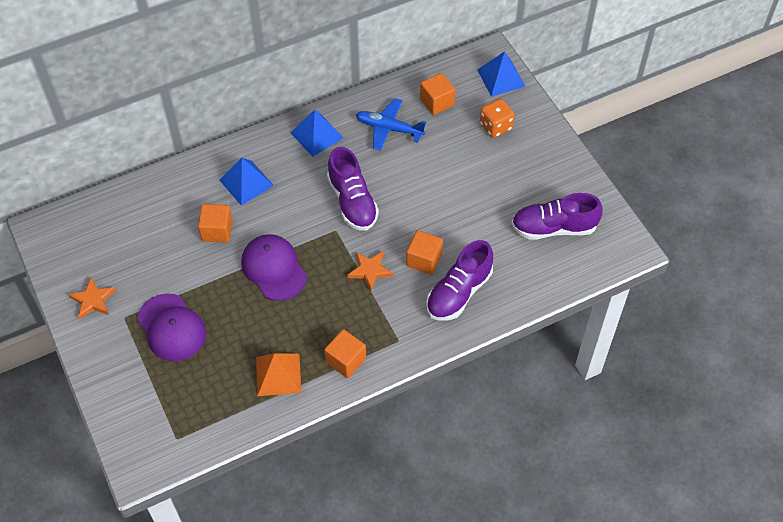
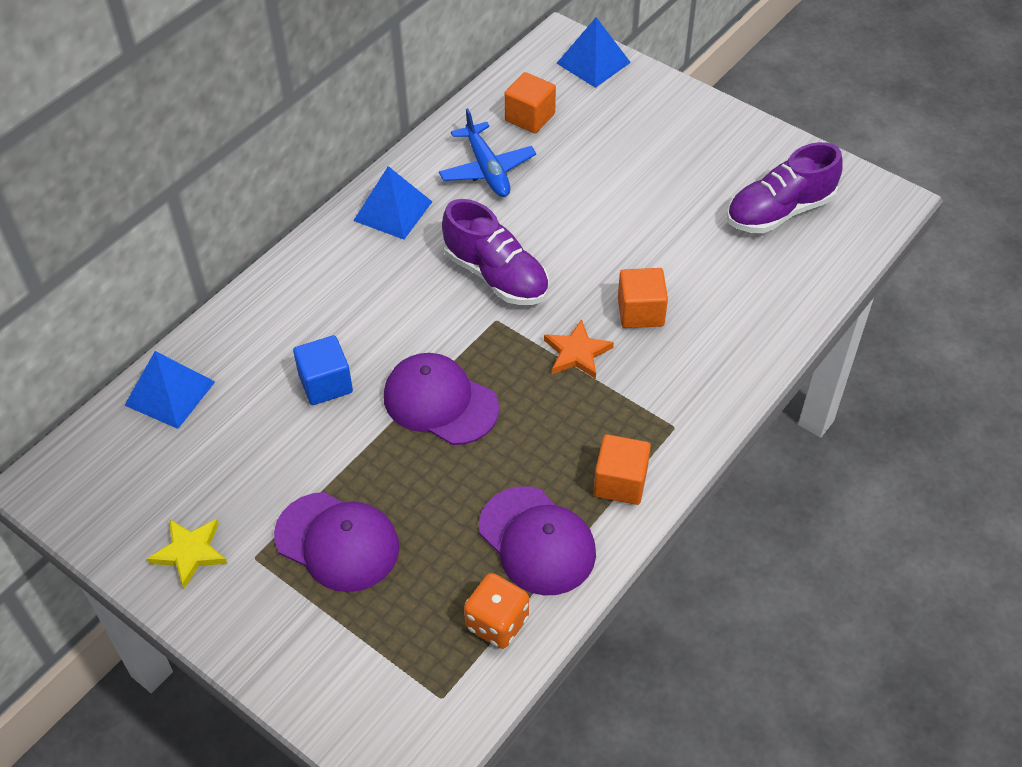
camera: 25 degrees left, 5 degrees down
(93, 300) = (190, 552): orange star -> yellow star
(217, 231) = (325, 383): orange cube -> blue cube
(246, 183) = (330, 305): blue pyramid -> blue pyramid (170, 393)
(278, 374) = (537, 541): orange pyramid -> purple cap
(389, 128) = (487, 169): blue plane -> blue plane turned 105 degrees counterclockwise
(459, 292) = (713, 334): purple shoe -> none
(495, 126) = (625, 120): orange dice -> orange dice (497, 623)

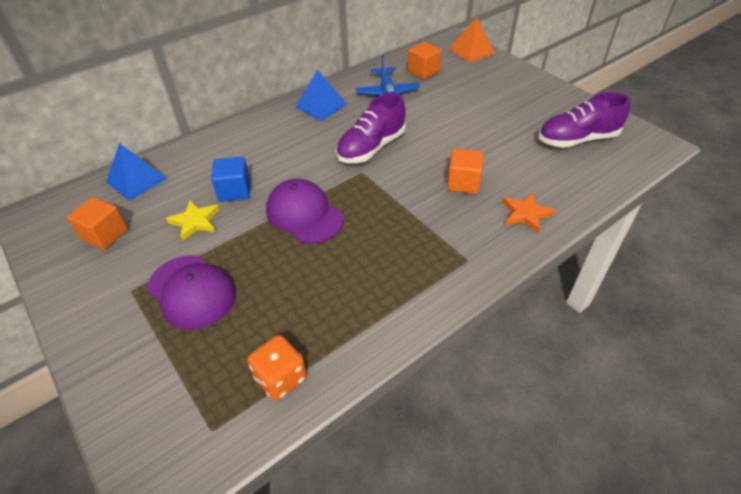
camera: 15 degrees right, 5 degrees down
(190, 552) = (91, 278): yellow star -> yellow star (195, 221)
(496, 275) = (371, 148): purple shoe -> purple shoe turned 75 degrees clockwise
(537, 541) = (336, 321): purple cap -> none
(577, 353) = (410, 200): orange star -> orange star (526, 214)
(593, 63) = (471, 51): blue pyramid -> orange pyramid
(620, 482) = (414, 291): orange cube -> orange cube (105, 235)

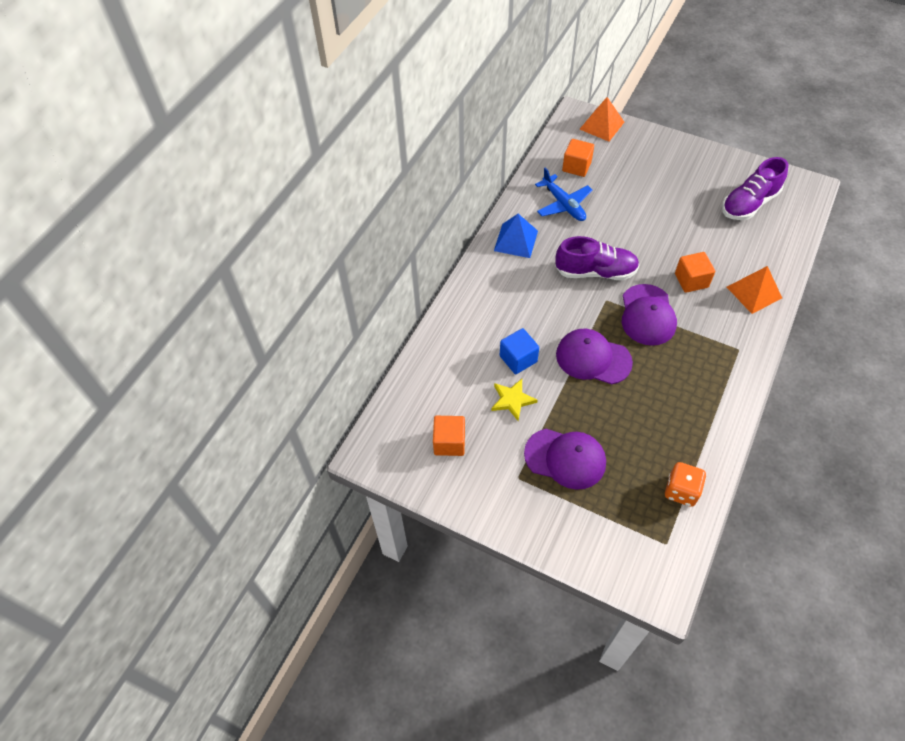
camera: 25 degrees left, 10 degrees up
(136, 180) = (423, 382): blue pyramid -> none
(371, 148) = (595, 272): purple shoe -> purple shoe turned 105 degrees counterclockwise
(392, 197) = (647, 315): none -> purple cap
(526, 214) = (754, 292): orange star -> orange pyramid

